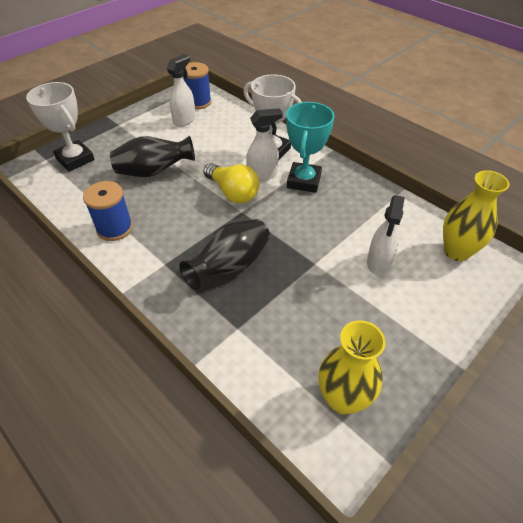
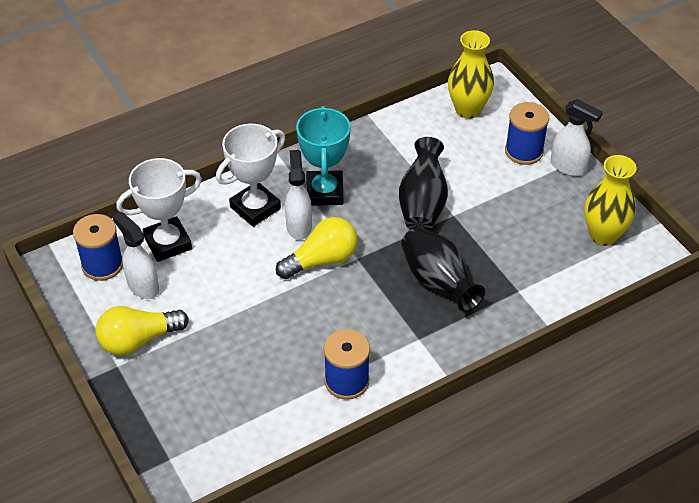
camera: 75 degrees left, 0 degrees up
(75, 159) = (185, 421): white trophy -> white trophy (168, 243)
(140, 128) = (138, 340): none -> yellow light bulb
(154, 172) = (251, 333): black vase -> black vase (422, 204)
(304, 181) = (324, 192): turquoise trophy -> turquoise trophy turned 60 degrees clockwise
(378, 263) = (466, 168): white spray bottle -> white spray bottle (568, 167)
(428, 304) = (524, 151): none -> blue spool

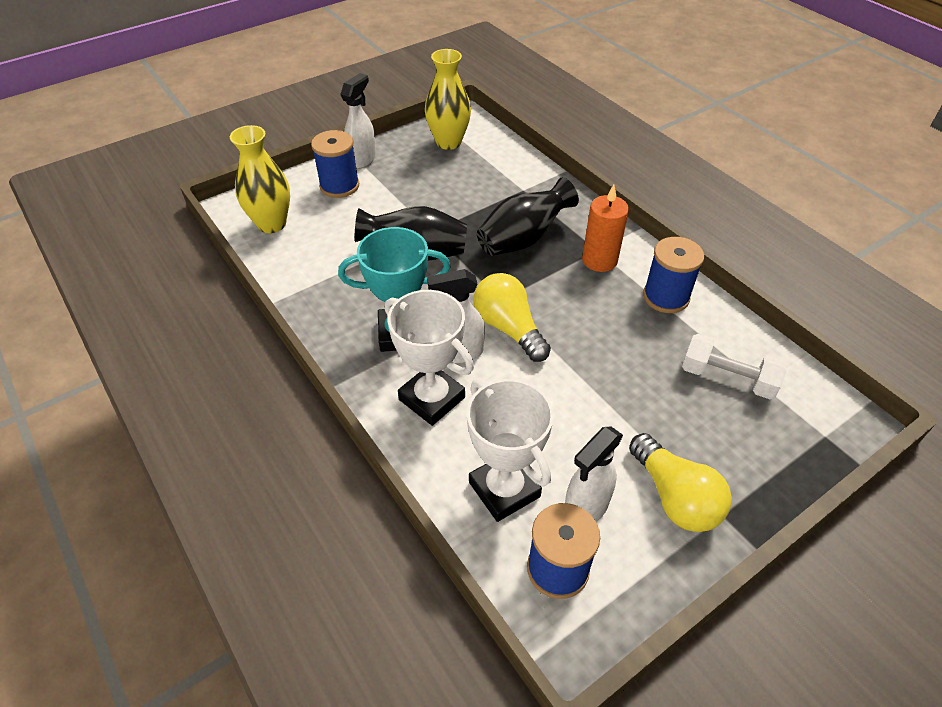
camera: 95 degrees left, 0 degrees up
(242, 404) = (727, 378): none -> white dumbbell
(403, 338) = (599, 260): none -> orange candle

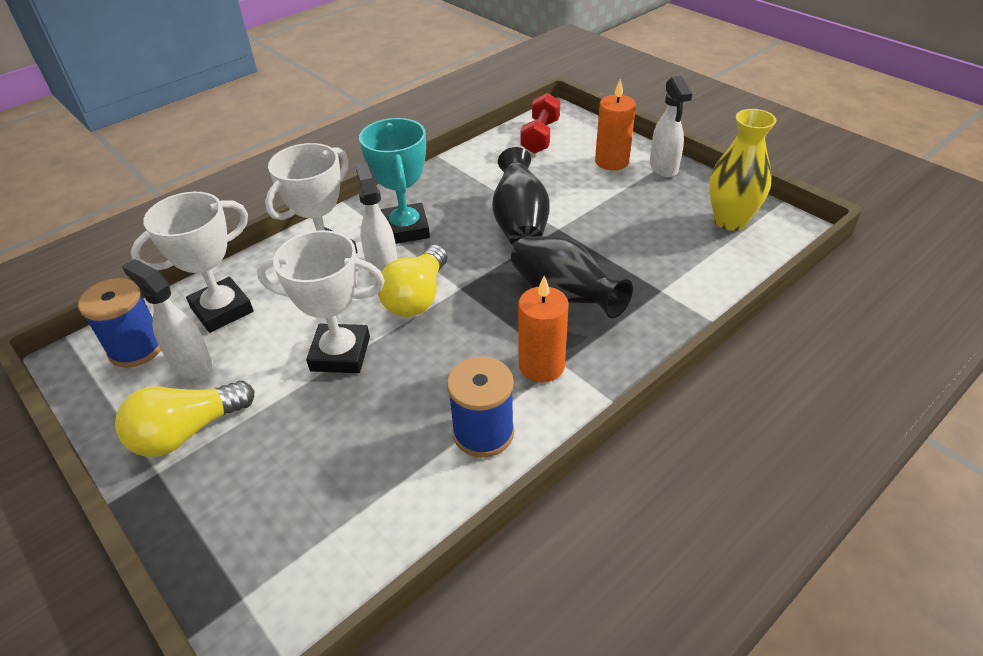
camera: 85 degrees right, 5 degrees down
(272, 224) = (540, 136): yellow vase -> red dumbbell
(339, 186) = (611, 161): blue spool -> orange candle
(362, 159) = (663, 168): white spray bottle -> white spray bottle turned 60 degrees clockwise
(509, 328) = (417, 297): yellow light bulb -> yellow light bulb turned 150 degrees clockwise
(579, 383) = (340, 354): none -> white trophy
(727, 378) = (343, 492): white dumbbell -> none

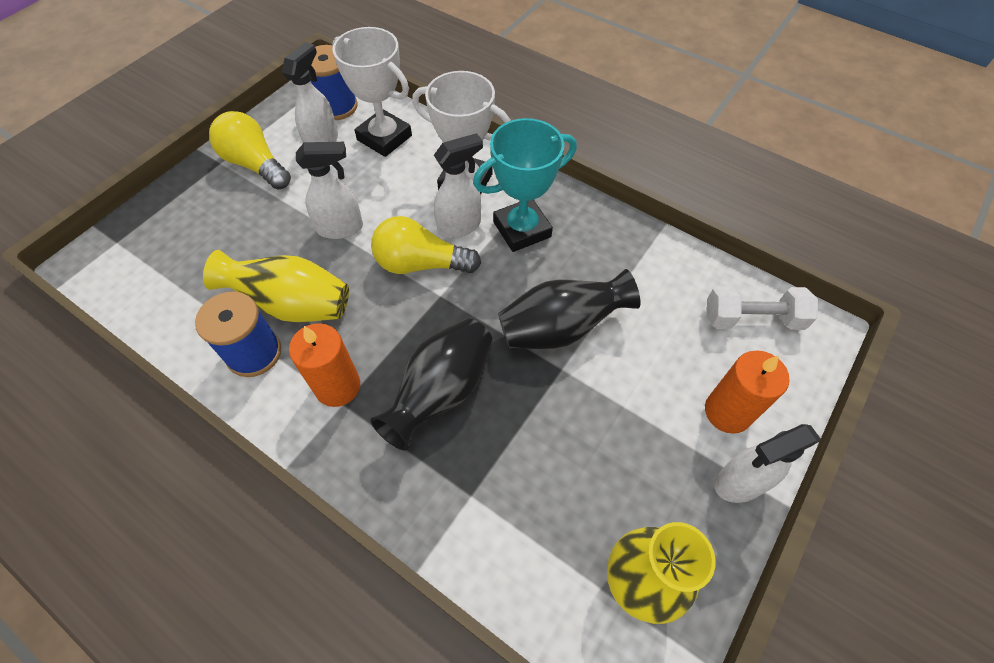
camera: 75 degrees right, 15 degrees up
(340, 354) = (341, 228): white trophy -> white spray bottle
(430, 398) = (293, 304): none -> yellow vase
(540, 136) = (752, 319): red dumbbell -> white dumbbell

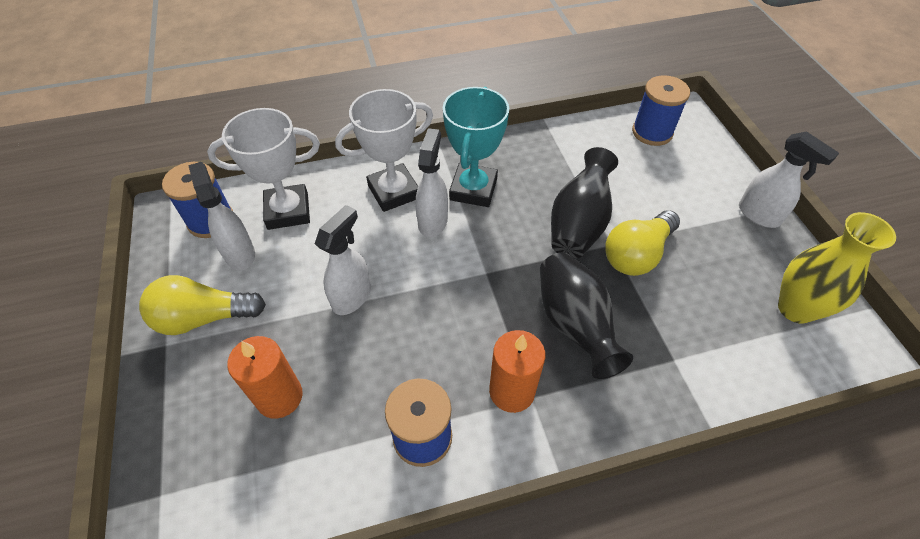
camera: 50 degrees left, 5 degrees down
(293, 304) = (398, 378): yellow vase -> none
(421, 264) = (444, 266): yellow light bulb -> yellow light bulb (637, 254)
(727, 412) = (708, 187): orange candle -> orange candle (279, 397)
(739, 482) = (759, 215): white spray bottle -> white spray bottle turned 60 degrees counterclockwise
(752, 319) = (652, 132): white dumbbell -> blue spool

